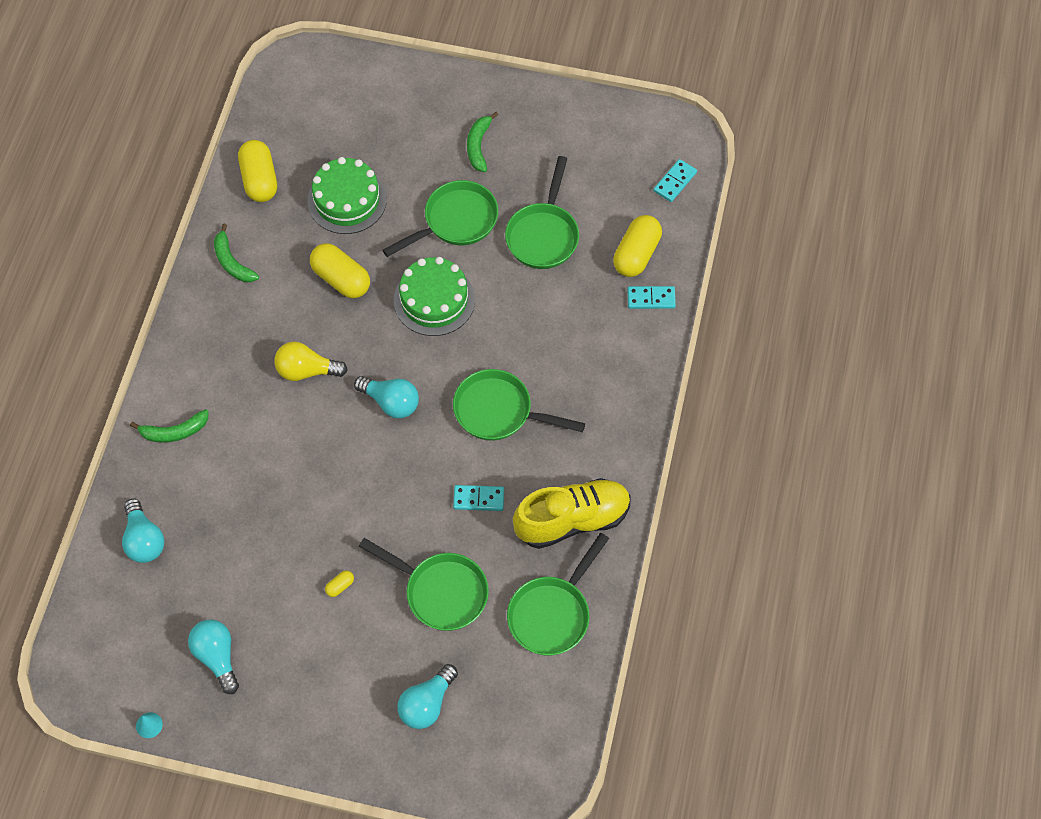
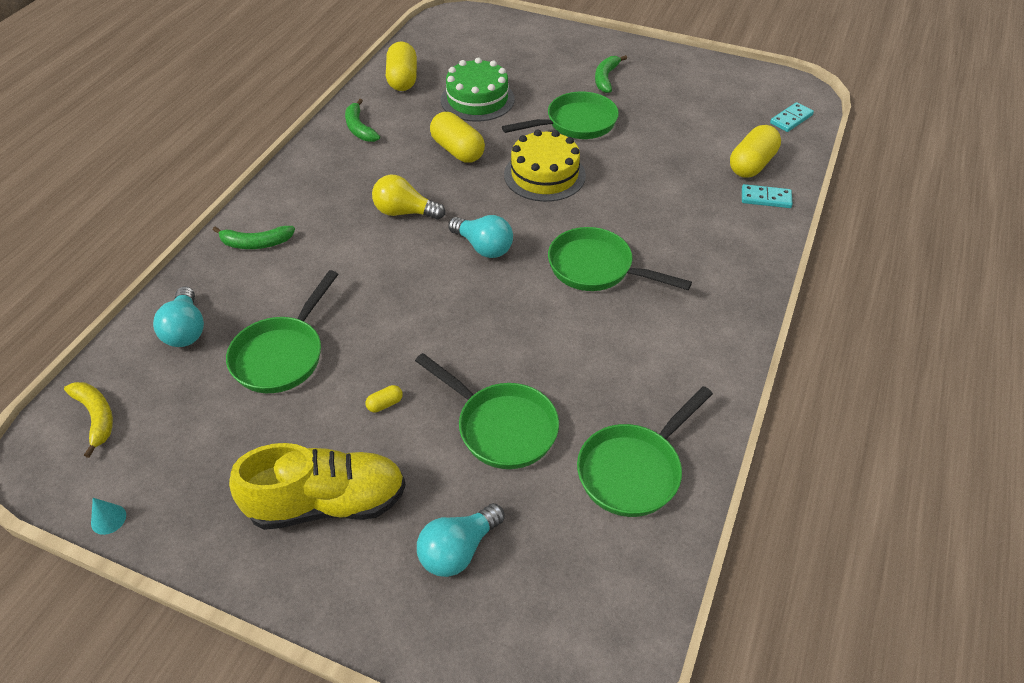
camera: 10 degrees right, 15 degrees down
(100, 638) = (96, 417): none -> yellow banana
(217, 657) = (219, 456): turquoise light bulb -> none
(434, 300) = (544, 175): green cake -> yellow cake
(478, 499) = (562, 342): turquoise domino -> none
(543, 235) = (659, 141): green pan -> green pan (282, 355)
(572, 520) = (667, 376): yellow shoe -> yellow shoe (327, 503)

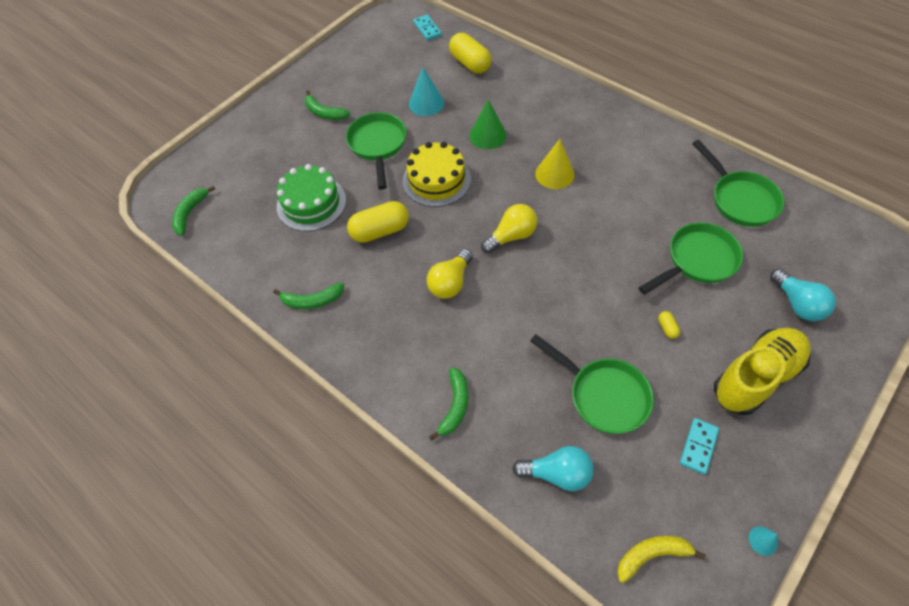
camera: 70 degrees left, 10 degrees up
(327, 503) = (756, 377): yellow shoe -> yellow shoe turned 45 degrees clockwise
(402, 79) = (248, 254): yellow capsule -> none
(439, 36) = (190, 213): none -> green banana
(483, 247) = (511, 236): turquoise light bulb -> yellow light bulb
(596, 268) = (554, 174): green pan -> yellow cone
(634, 201) = (488, 135): none -> green cone
(661, 144) = (426, 103): none -> turquoise cone
(766, 198) = (508, 67): turquoise domino -> turquoise domino (698, 446)

